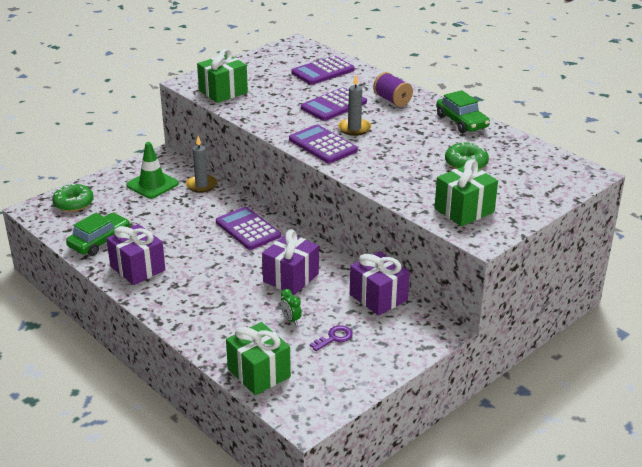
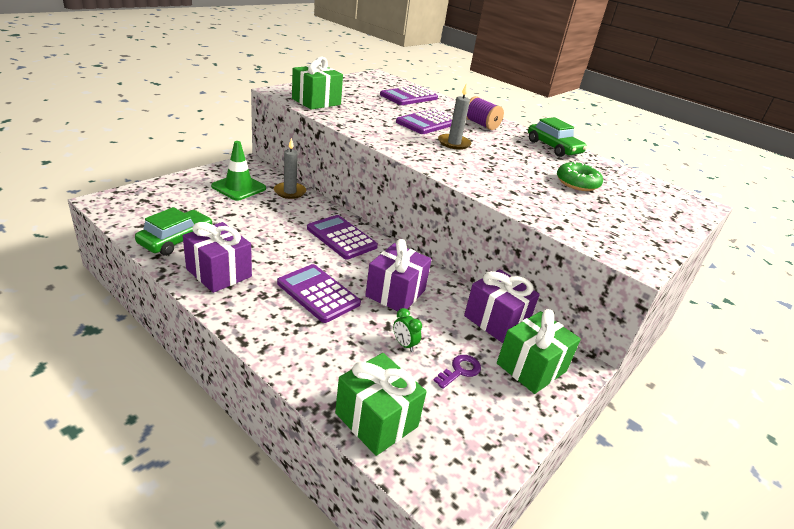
camera: 10 degrees left, 0 degrees up
(73, 203) = (151, 199): green donut -> none
(322, 145) = (427, 154): purple calculator -> purple calculator (318, 293)
(464, 210) = (600, 229): green gift -> green gift (531, 367)

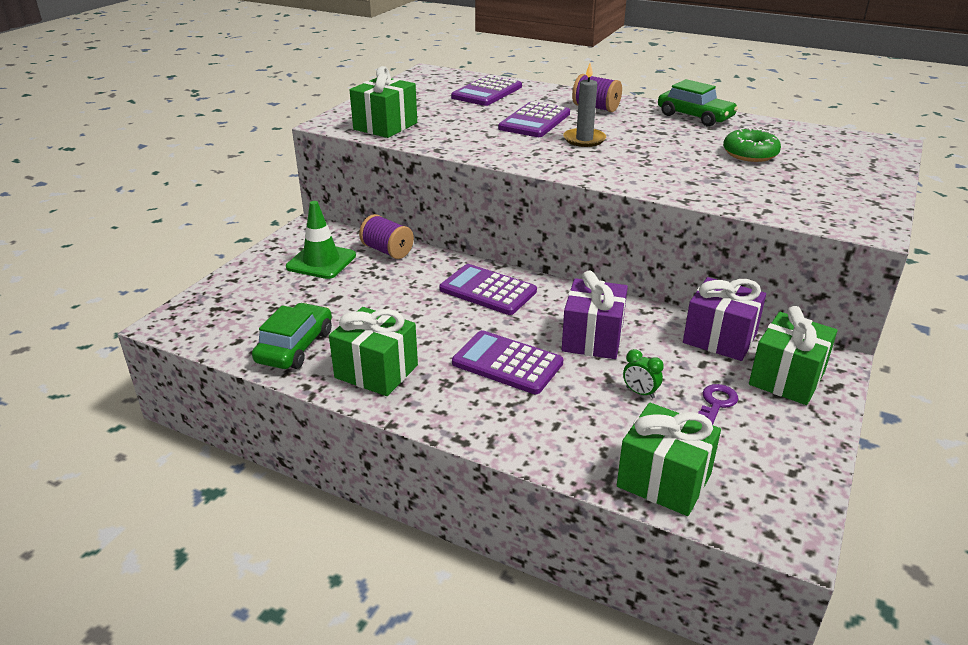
camera: 10 degrees left, 0 degrees up
(219, 273) = (376, 371): purple gift -> green gift
(290, 192) = (387, 251): grey candle -> purple spool

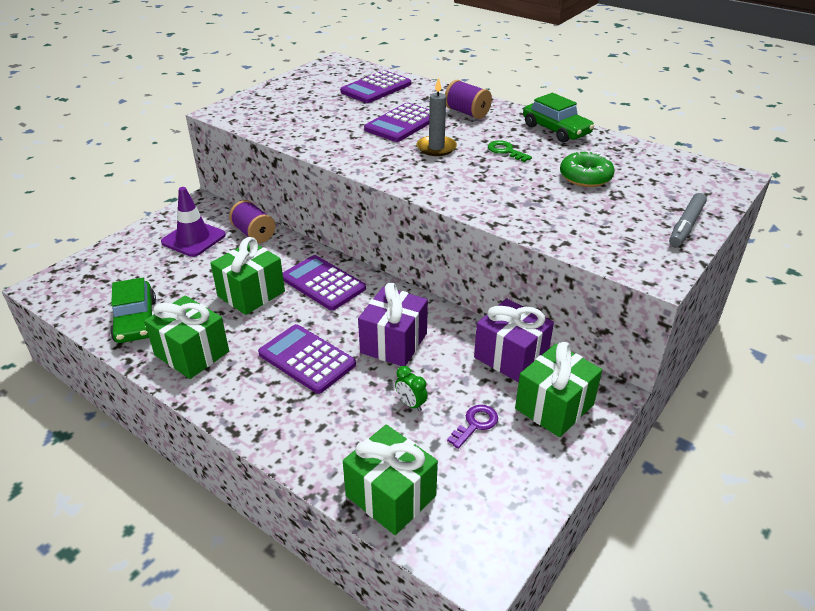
camera: 10 degrees right, 5 degrees up
(295, 346) = (136, 321): green car -> green car turned 135 degrees clockwise
(321, 261) = (193, 239): green traffic cone -> purple traffic cone
(385, 126) = (266, 119): green gift -> green gift (251, 294)
(656, 137) = (505, 151): none -> green key
(872, 187) = (686, 226): none -> grey marker

